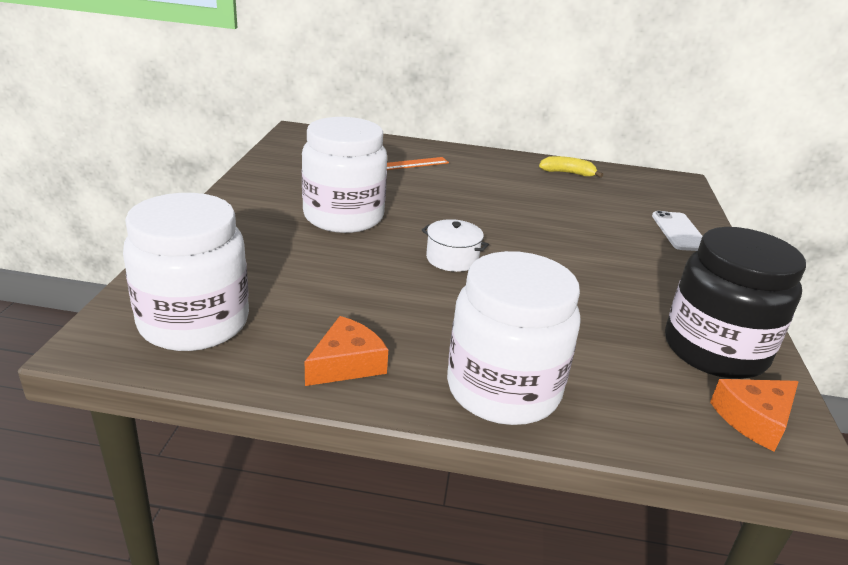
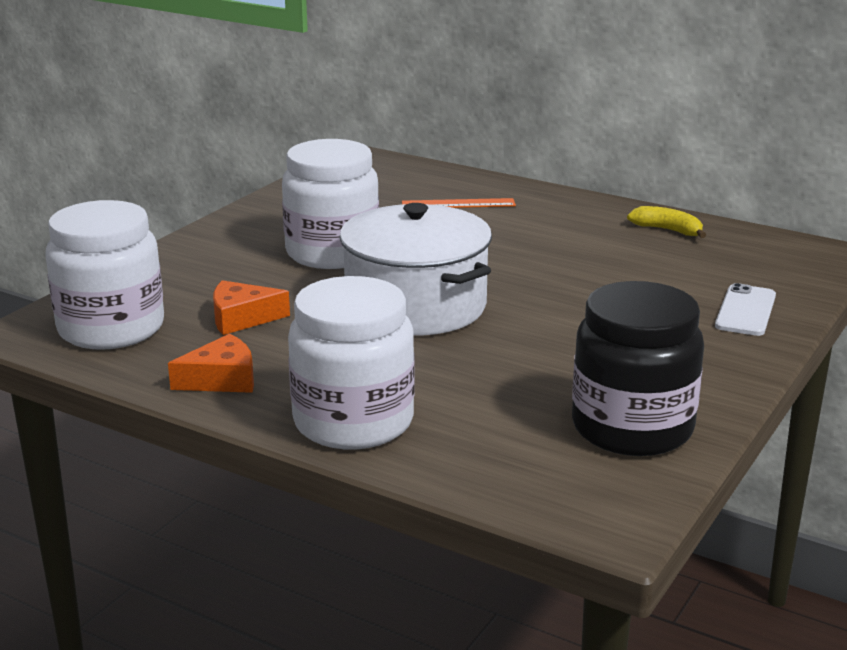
camera: 25 degrees right, 5 degrees down
(452, 259) = (416, 306): white pot -> white pot, size x2.28
(754, 419) = (599, 489): orange cheese -> orange cheese (242, 318)

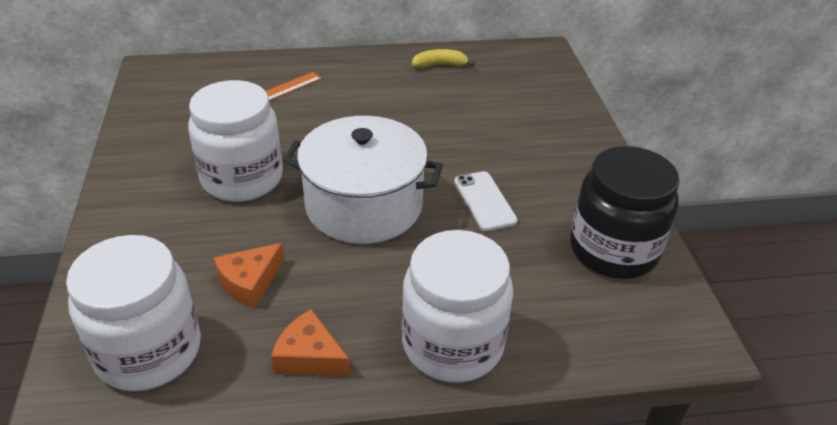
camera: 40 degrees left, 15 degrees up
(222, 379) = (309, 356): orange cheese -> orange cheese turned 90 degrees counterclockwise
(745, 311) = (557, 118): white phone -> white phone (484, 201)

